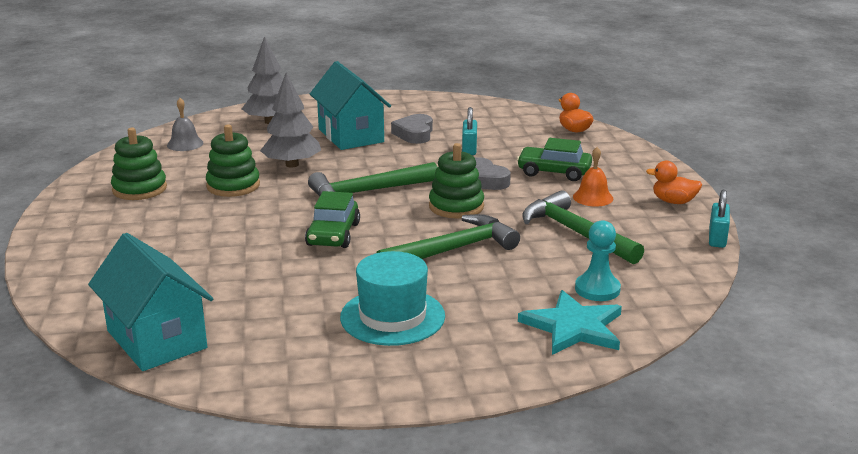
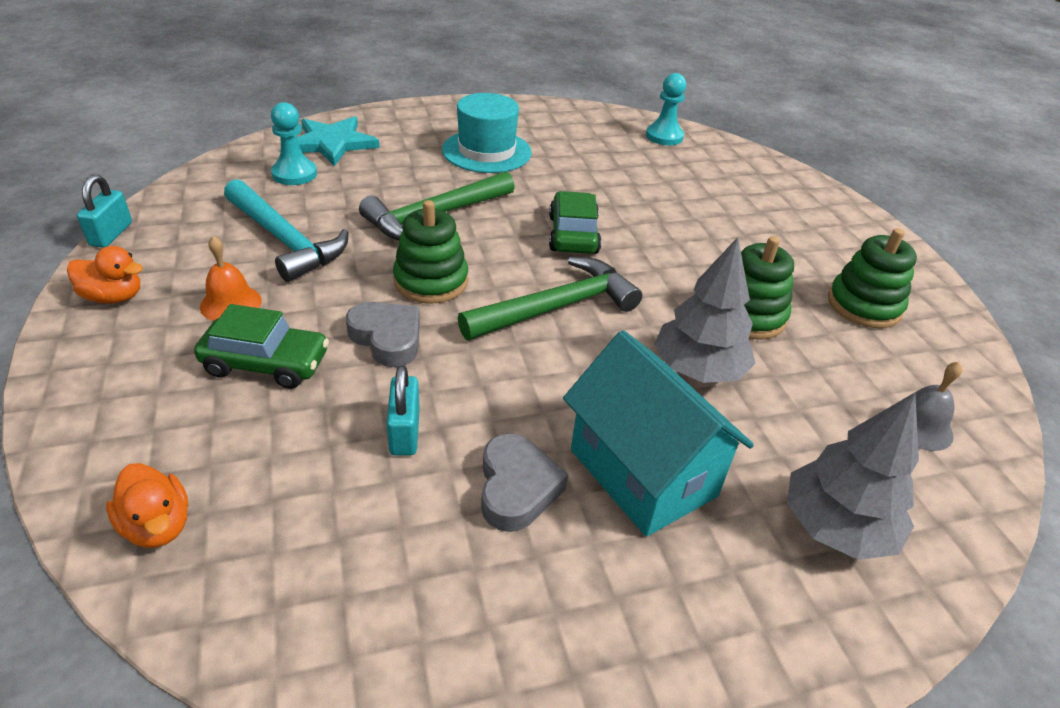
camera: 170 degrees right, 15 degrees up
(157, 339) = (664, 136): turquoise house -> turquoise pawn
(576, 233) = (285, 240): green hammer -> turquoise hammer

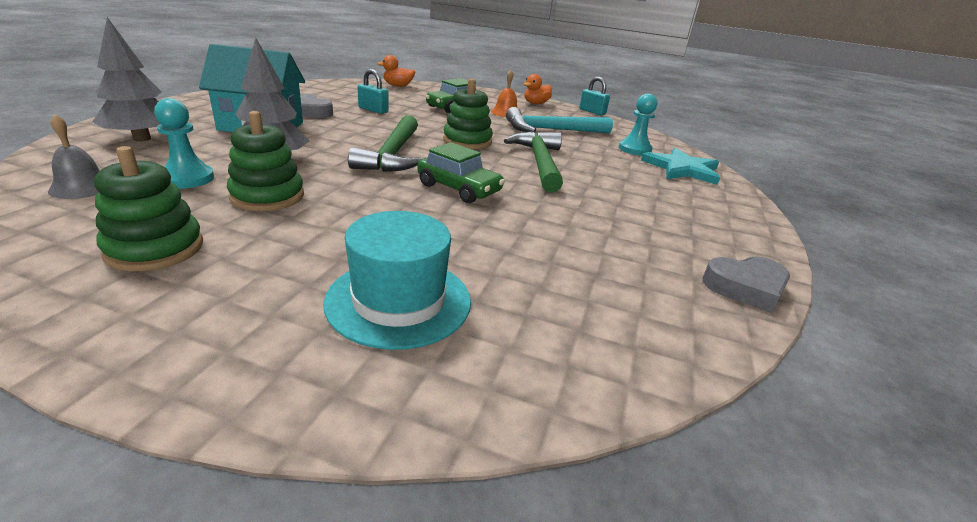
camera: 125 degrees right, 10 degrees down
(387, 338) = (435, 123): grey heart -> grey heart (745, 288)
(486, 151) = (636, 212): turquoise hat -> turquoise hat (399, 301)
(664, 136) = (616, 343): turquoise pawn -> turquoise pawn (188, 178)

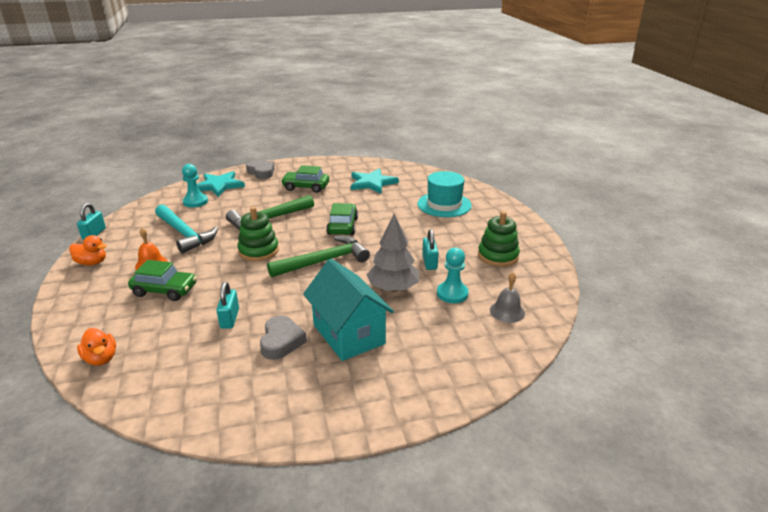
camera: 120 degrees left, 0 degrees up
(142, 138) = (443, 356): grey tree -> none
(267, 196) = (429, 262): green stacking toy -> turquoise padlock
(601, 271) = (372, 183): none -> turquoise star
(631, 211) = (306, 187): none -> green car
(745, 288) = (346, 163): grey heart -> grey heart (261, 172)

